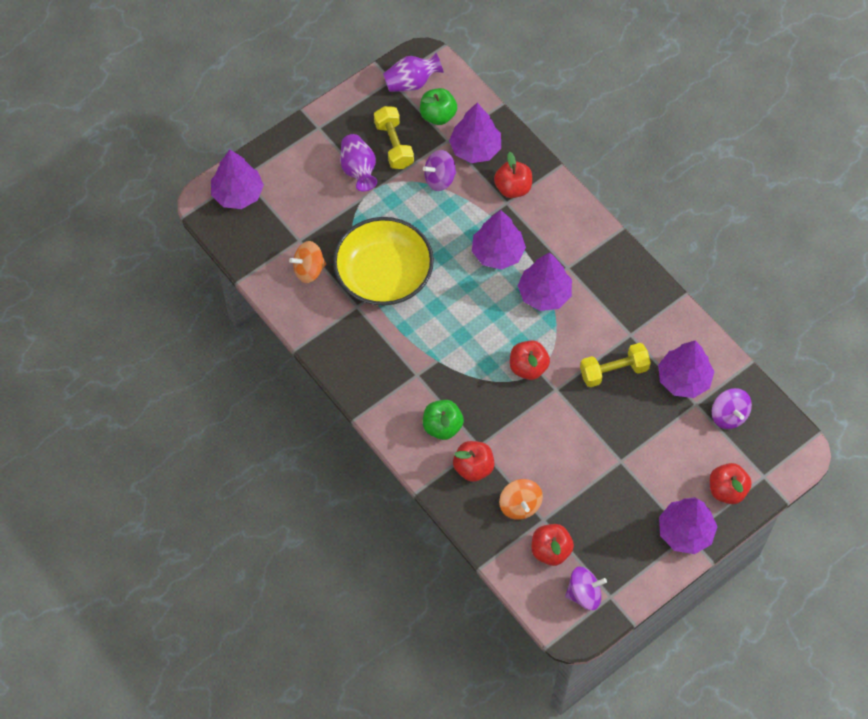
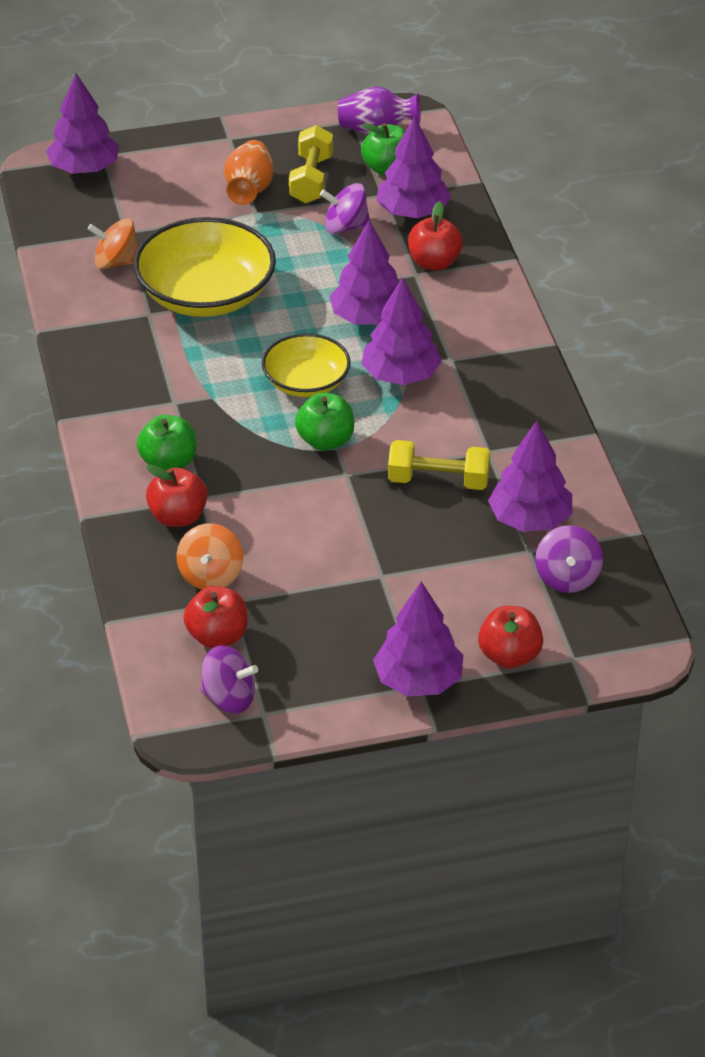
camera: 25 degrees right, 20 degrees down
(358, 170) = (249, 189): purple vase -> orange vase
(489, 324) = (306, 382): none -> yellow bowl
(528, 367) = (325, 441): red apple -> green apple

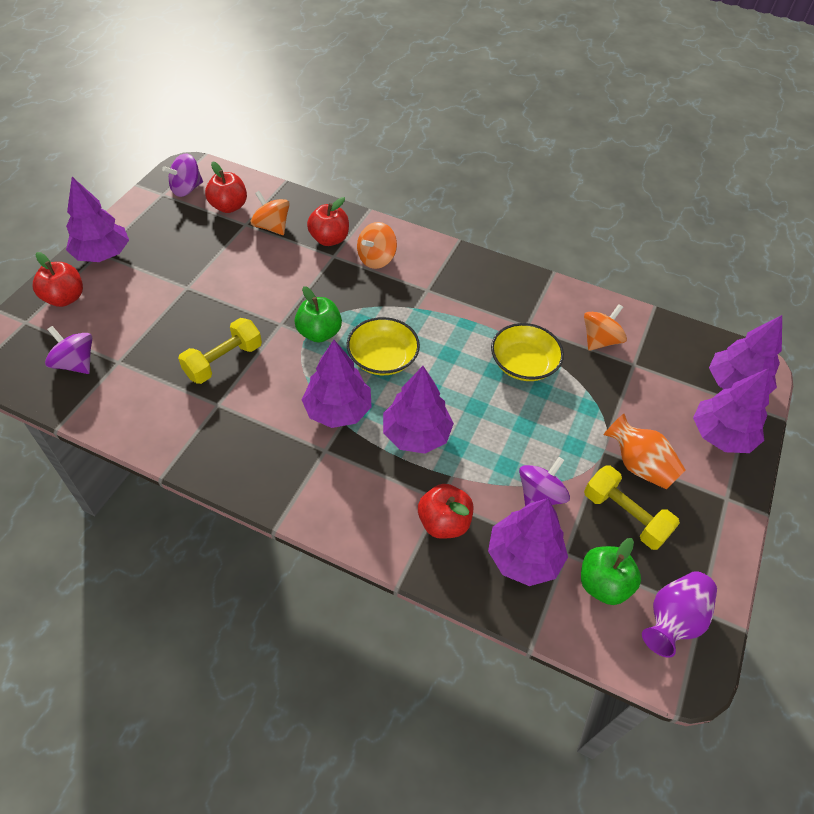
camera: 125 degrees right, 10 degrees up
(168, 463) = (376, 259): green apple -> orange spinning top
(206, 294) = (523, 364): yellow bowl -> yellow bowl, size x0.60
(530, 520) = (138, 380): purple tree -> purple tree (721, 435)

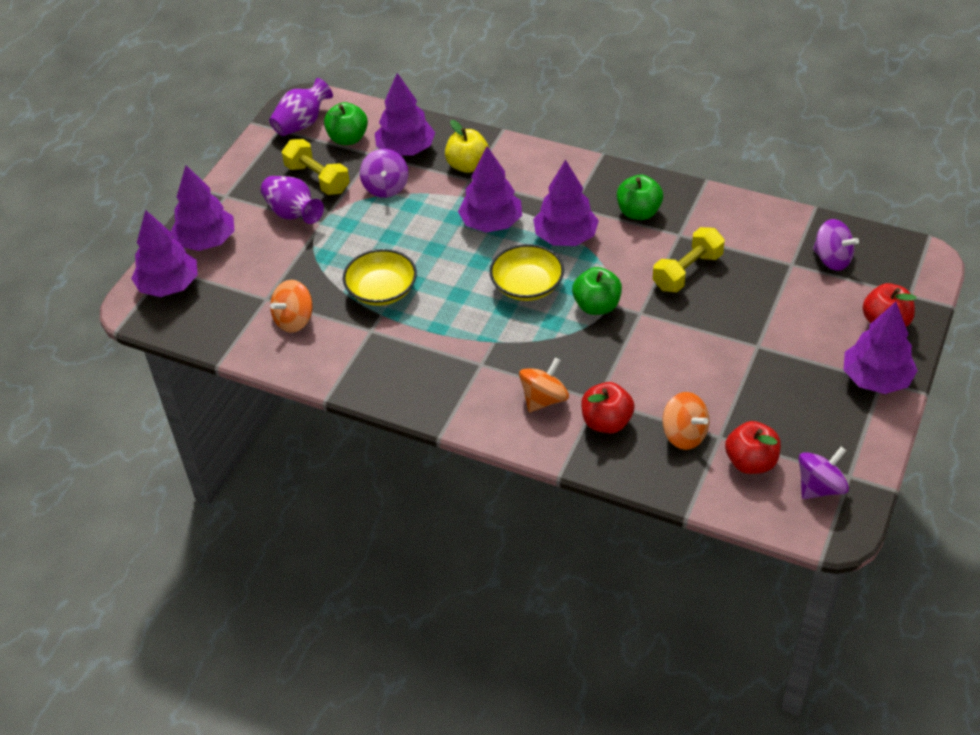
camera: 175 degrees left, 5 degrees down
(253, 435) = (638, 212): none -> green apple
(443, 522) = (468, 165): red apple -> yellow apple
(539, 495) = (386, 187): purple spinning top -> purple spinning top turned 45 degrees counterclockwise
(638, 465) = (293, 213): orange vase -> purple vase

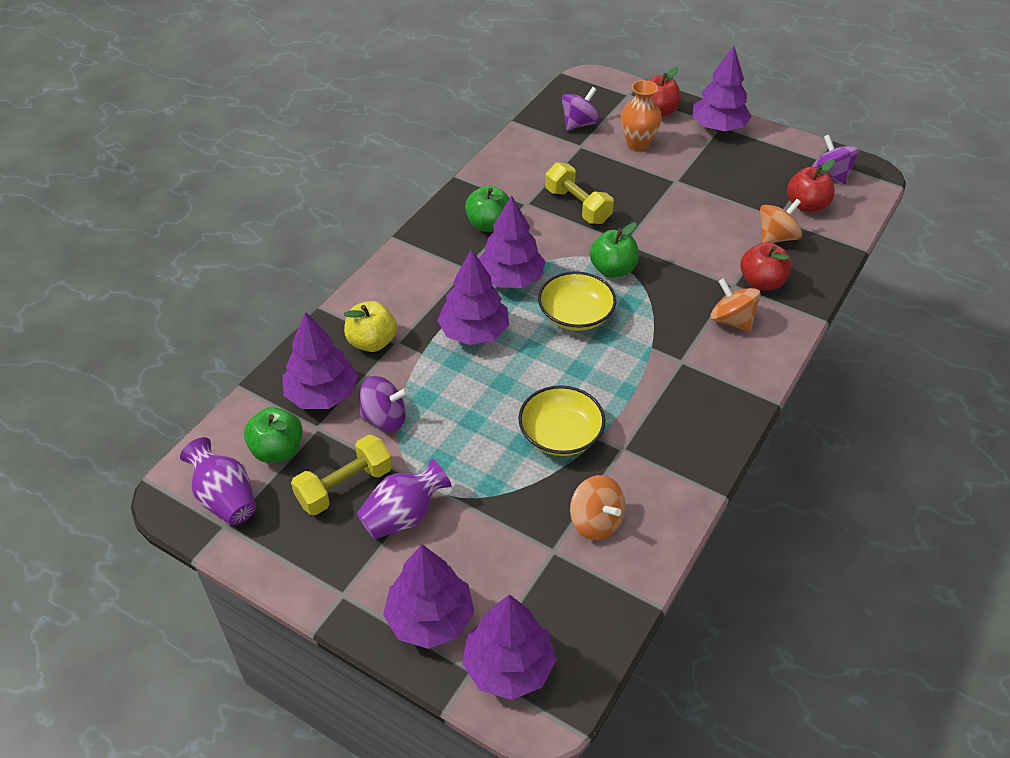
camera: 85 degrees left, 0 degrees up
(813, 310) = (638, 144): none -> orange vase

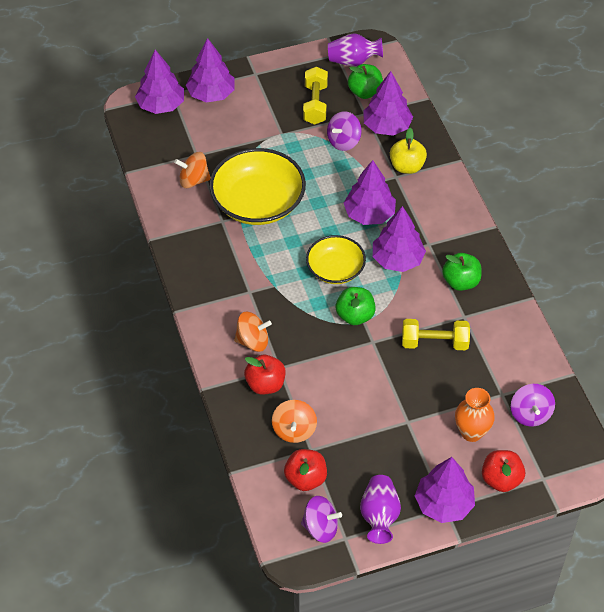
camera: 130 degrees right, 5 degrees up
(403, 516) = (274, 115): purple vase -> purple vase (379, 516)
(560, 434) = (258, 202): yellow bowl -> yellow bowl, size x1.66

